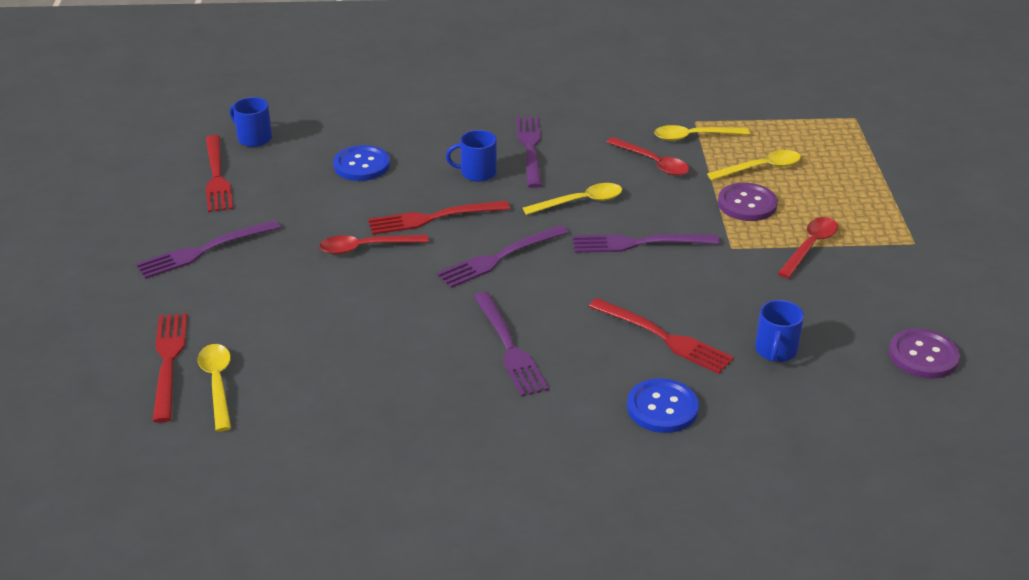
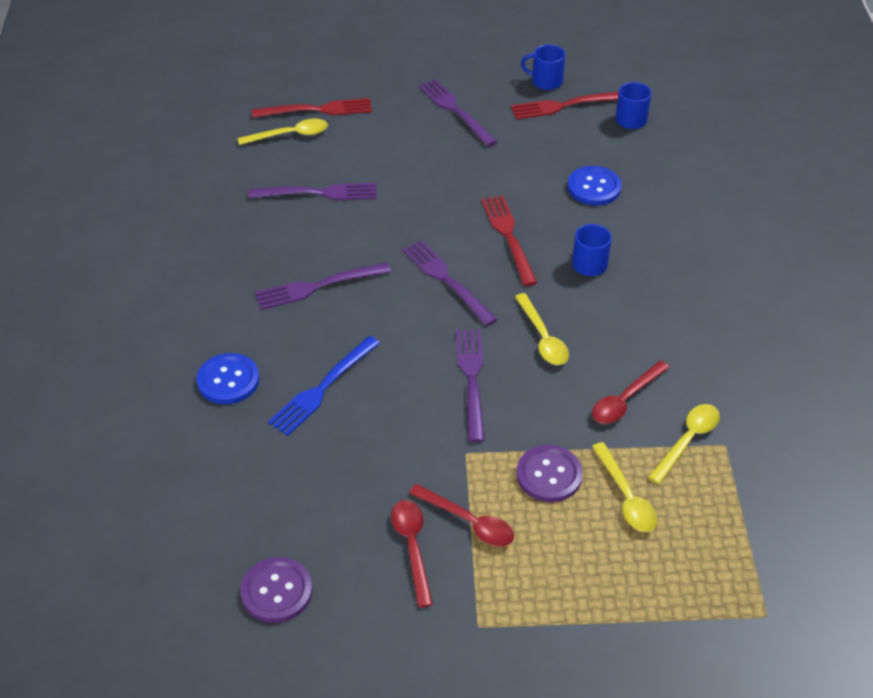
camera: 90 degrees right, 10 degrees up
(366, 247) = (461, 197): red spoon -> red spoon (412, 547)
(530, 148) = (641, 302): purple fork -> purple fork (319, 193)
(664, 337) = (322, 388): red fork -> blue fork
(694, 137) = (687, 440): yellow spoon -> yellow spoon turned 45 degrees clockwise
(775, 351) = (296, 469): blue mug -> blue mug (546, 81)

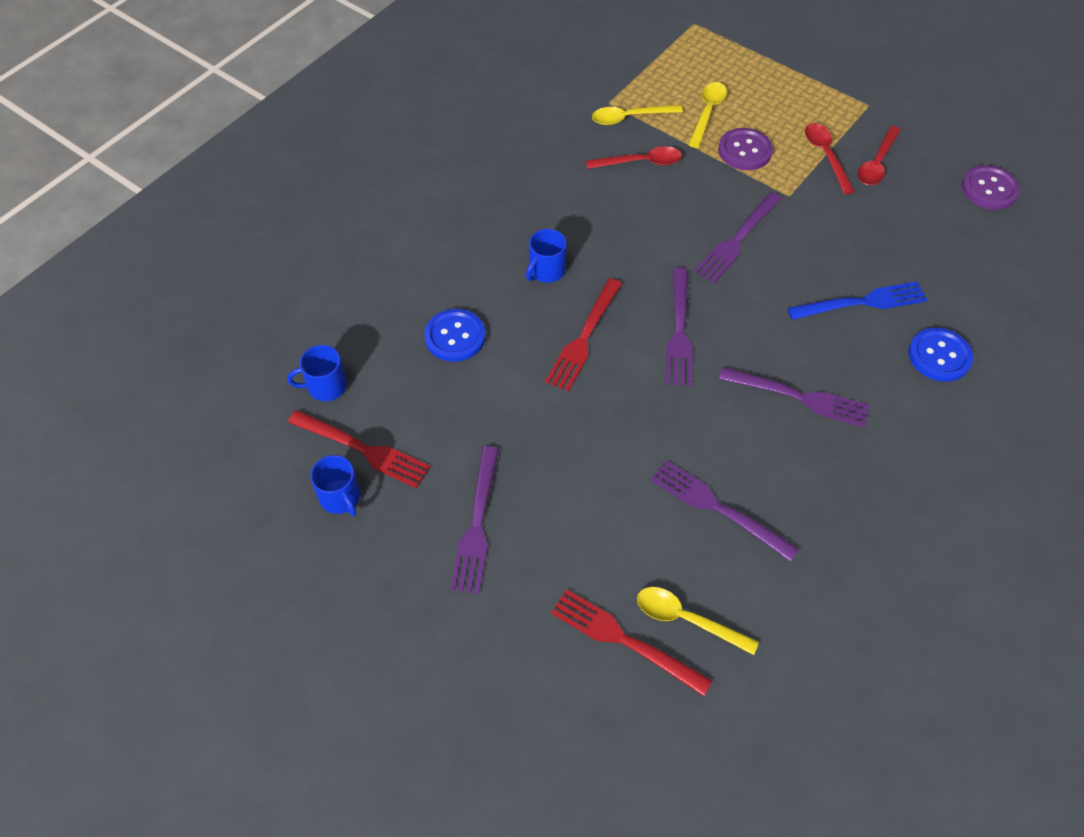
camera: 140 degrees left, 10 degrees up
(543, 338) = (651, 237): yellow spoon -> none

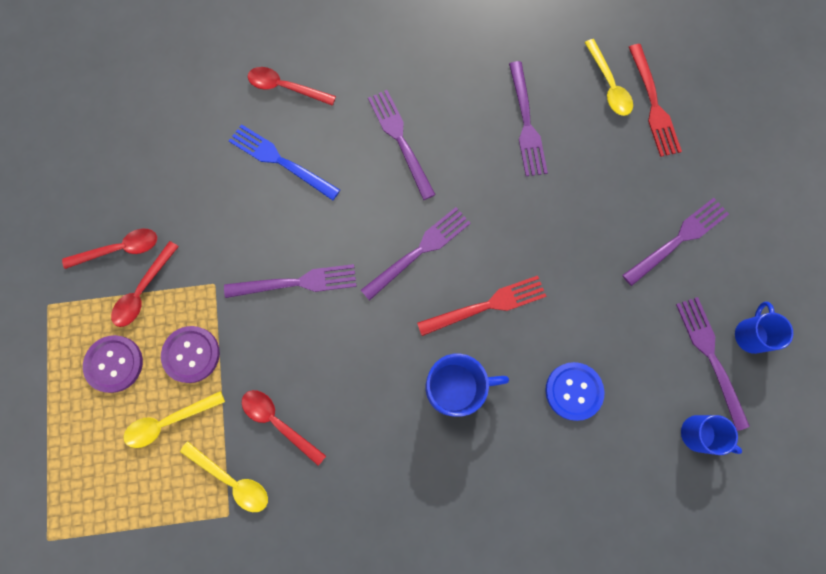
camera: 135 degrees left, 20 degrees up
(363, 450) = (710, 356): red fork -> purple fork
(546, 270) = (455, 387): blue mug -> blue mug, size x1.57
(939, 356) = (285, 87): blue button -> red spoon
(989, 189) = (82, 157): purple button -> purple button (114, 364)

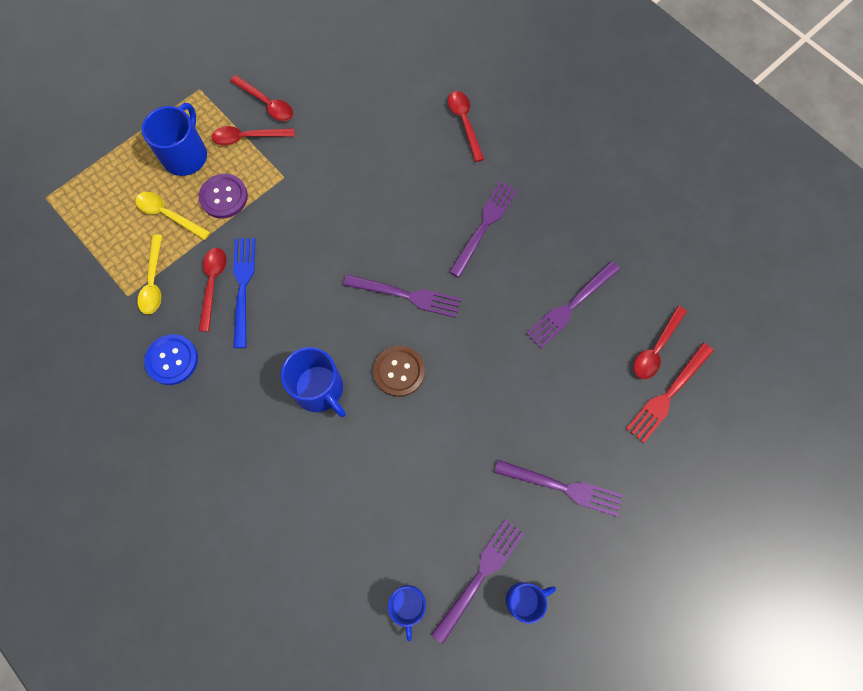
camera: 55 degrees right, 5 degrees down
(114, 364) = (186, 155): purple button -> blue mug
(280, 161) = (405, 157): blue fork -> blue fork (243, 286)
(297, 282) = (322, 229): purple fork -> none
(487, 305) = (399, 371): red fork -> brown button
(573, 391) = (375, 480): blue button -> blue button (172, 360)
(608, 85) = (656, 348): yellow spoon -> red spoon

